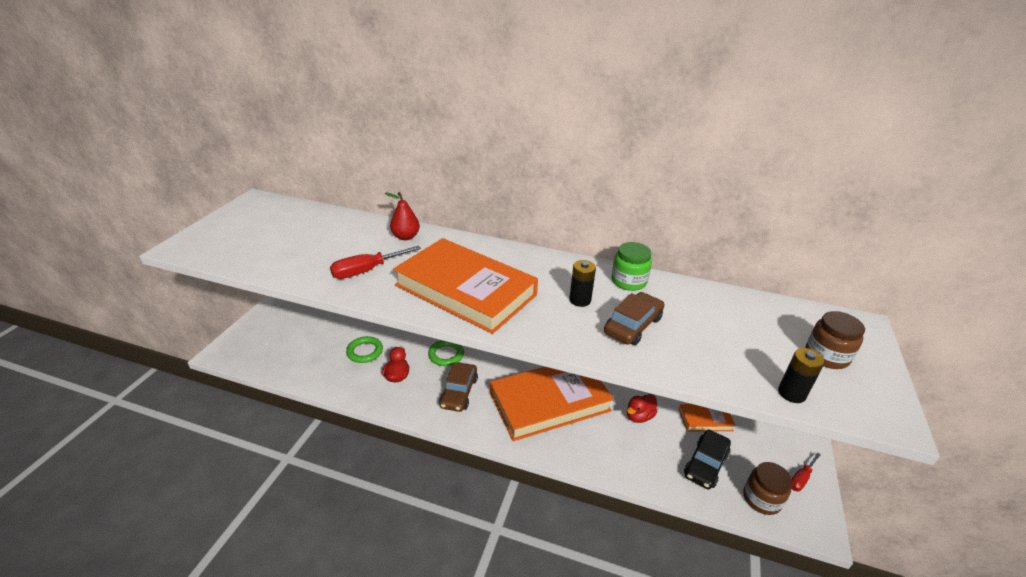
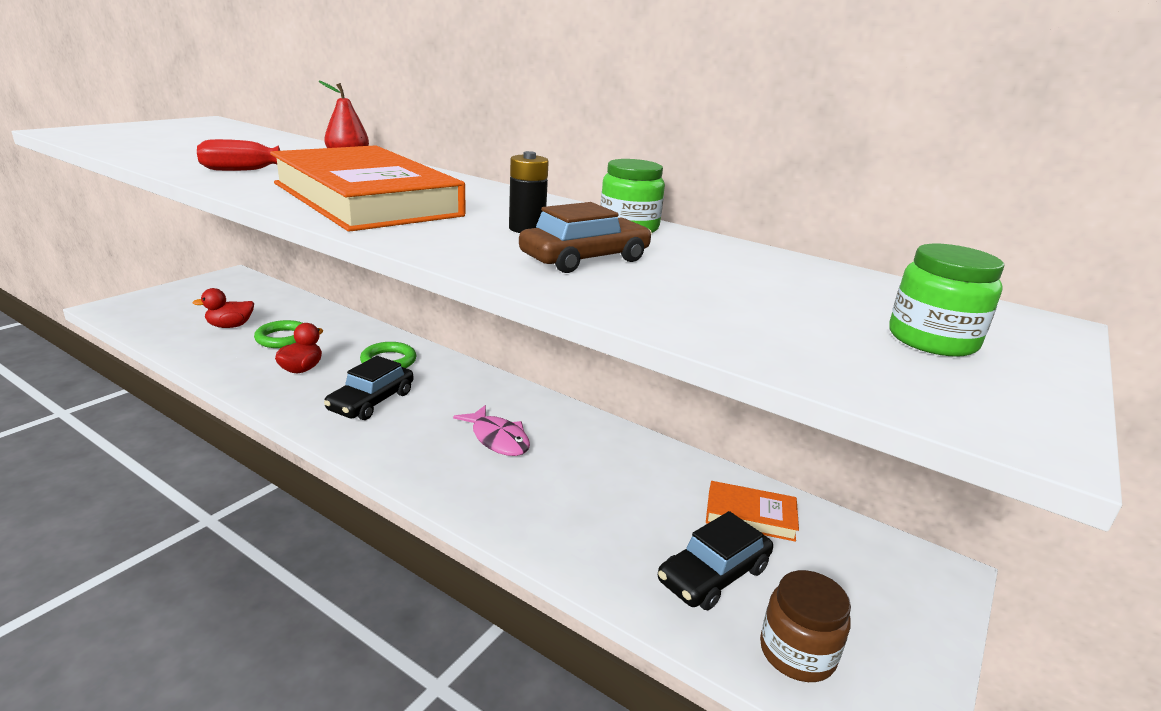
camera: 15 degrees right, 10 degrees down
(459, 392) = (371, 401): brown car -> black car
(549, 402) = (498, 439): orange book -> pink fish
(639, 416) = (633, 486): red duck -> red duck (230, 326)
(791, 393) = (814, 363): black battery -> none
(801, 478) = (899, 642): red screwdriver -> none
(826, 356) = (932, 340): brown jar -> green jar

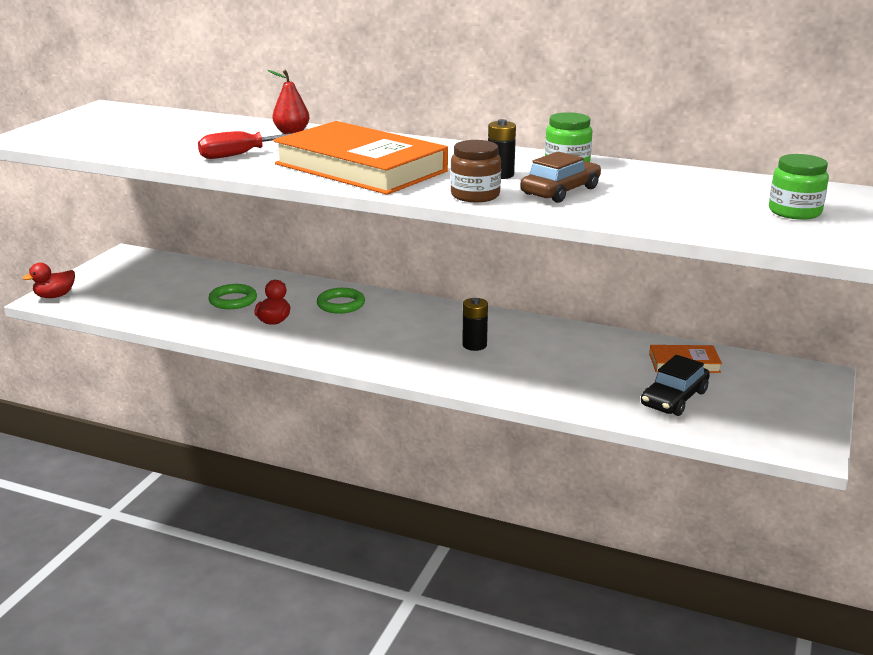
camera: 10 degrees left, 0 degrees up
(230, 326) = (175, 297): red duck -> red duck (55, 296)
(371, 401) = (354, 335): black car -> none
(498, 439) = (474, 345): pink fish -> black battery
(797, 652) = (742, 427): brown jar -> brown jar (475, 195)

